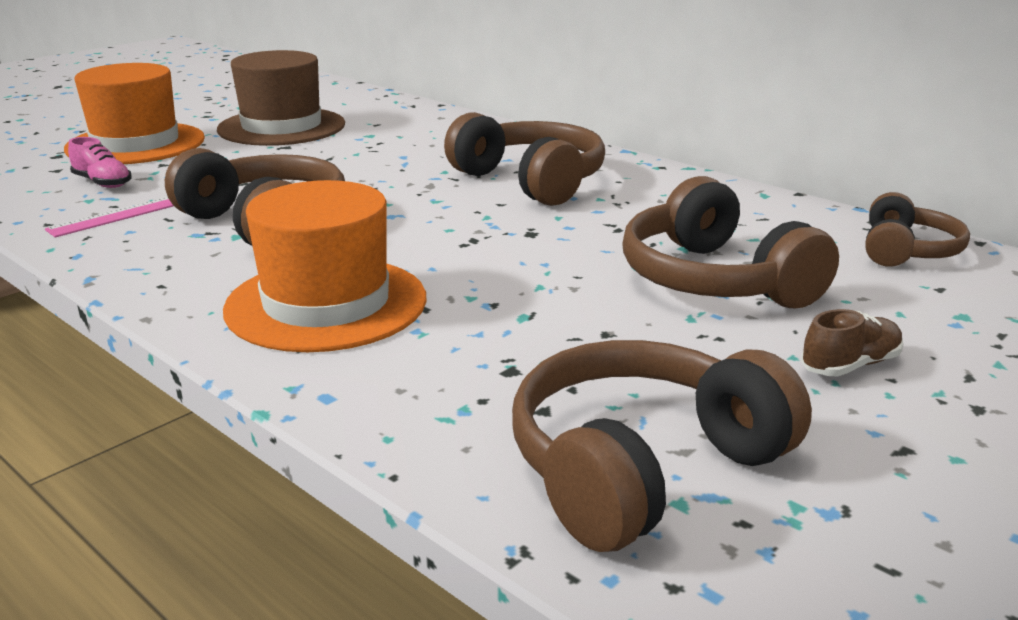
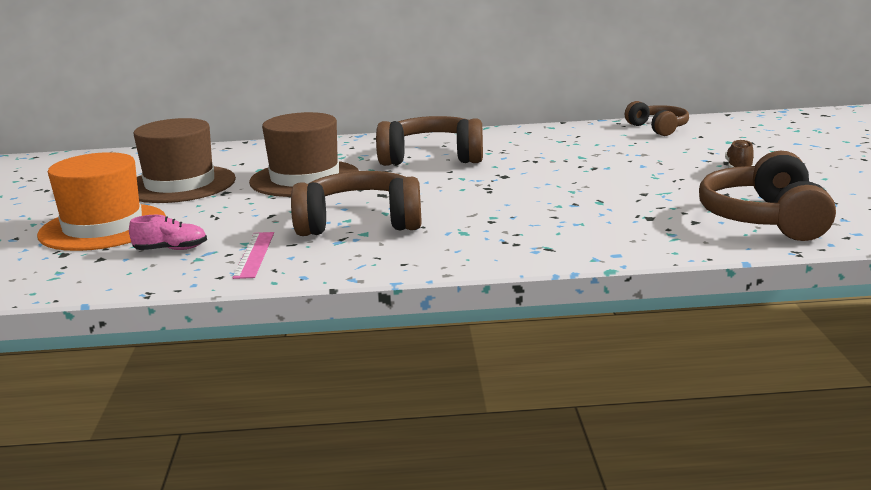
camera: 45 degrees left, 5 degrees down
(326, 303) = (508, 233): orange hat -> none
(369, 158) = (305, 179): none -> brown hat
(714, 280) = (626, 163): brown headphones -> none

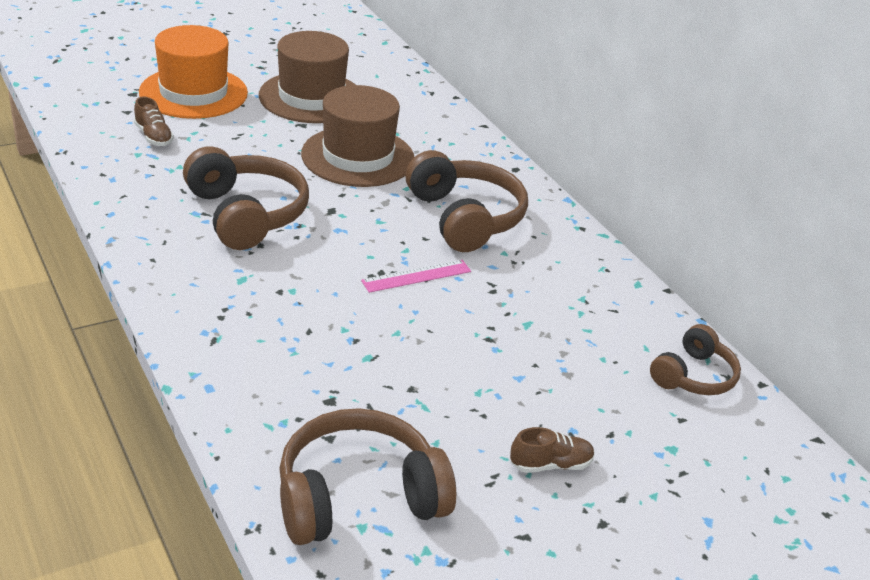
camera: 60 degrees right, 15 degrees up
(171, 250) = (153, 136): pink shoe -> brown shoe
(254, 254) = (153, 178): pink ruler -> pink ruler (416, 276)

